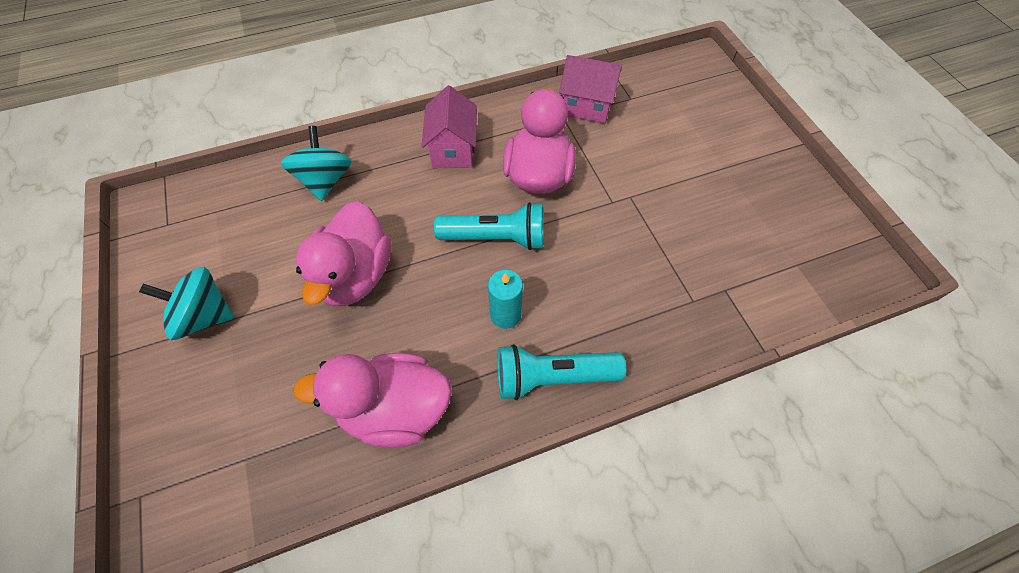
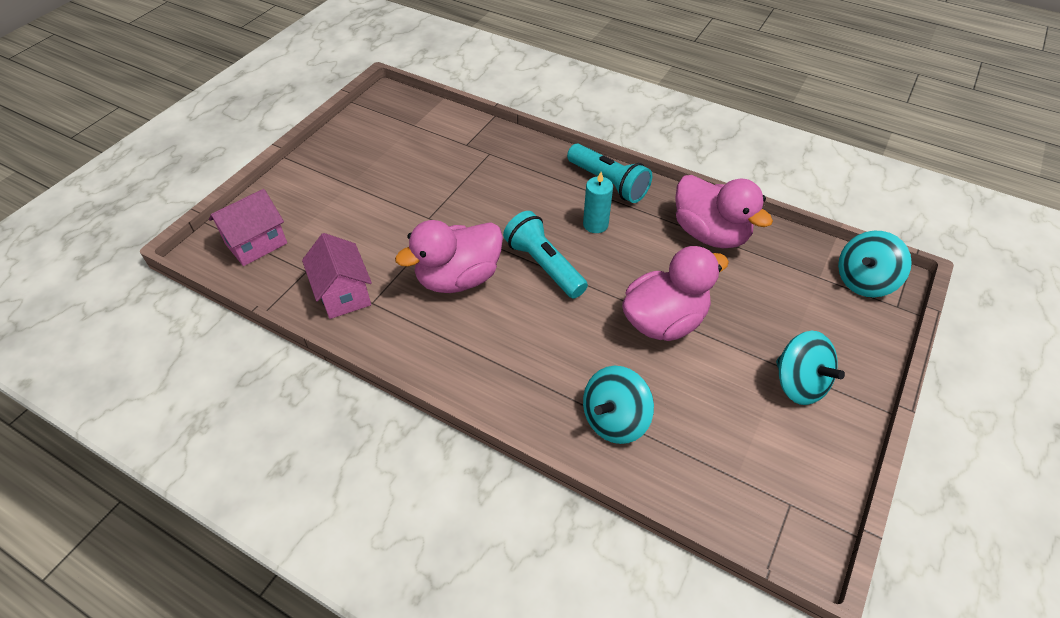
camera: 130 degrees left, 10 degrees down
(191, 500) = (864, 281): none -> turquoise spinning top
(453, 150) = (485, 352): pink house -> pink house (256, 243)

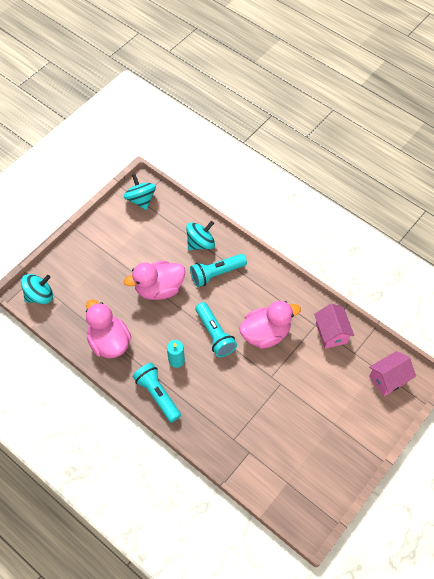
camera: 170 degrees left, 10 degrees up
(566, 363) = (216, 274): none -> turquoise flashlight
(799, 383) = (107, 246): turquoise spinning top -> turquoise spinning top (141, 199)

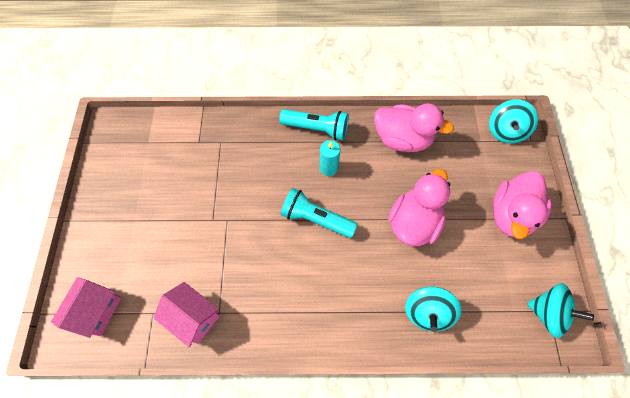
camera: 140 degrees right, 5 degrees up
(216, 274) = (375, 287): turquoise flashlight -> none
(265, 333) = (266, 260): pink duck -> pink duck (511, 215)

